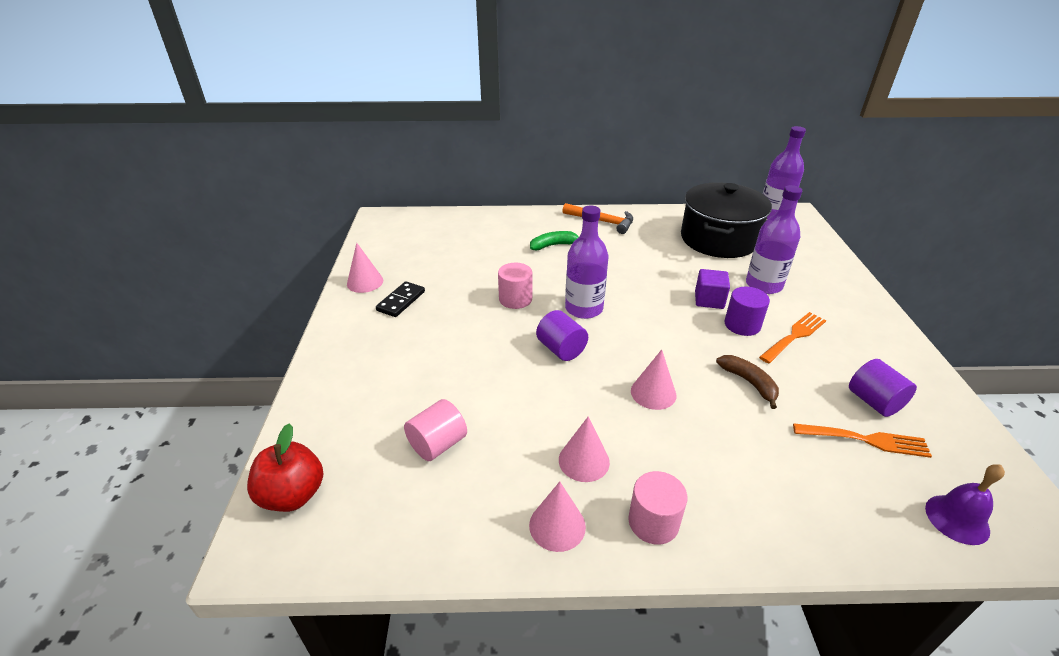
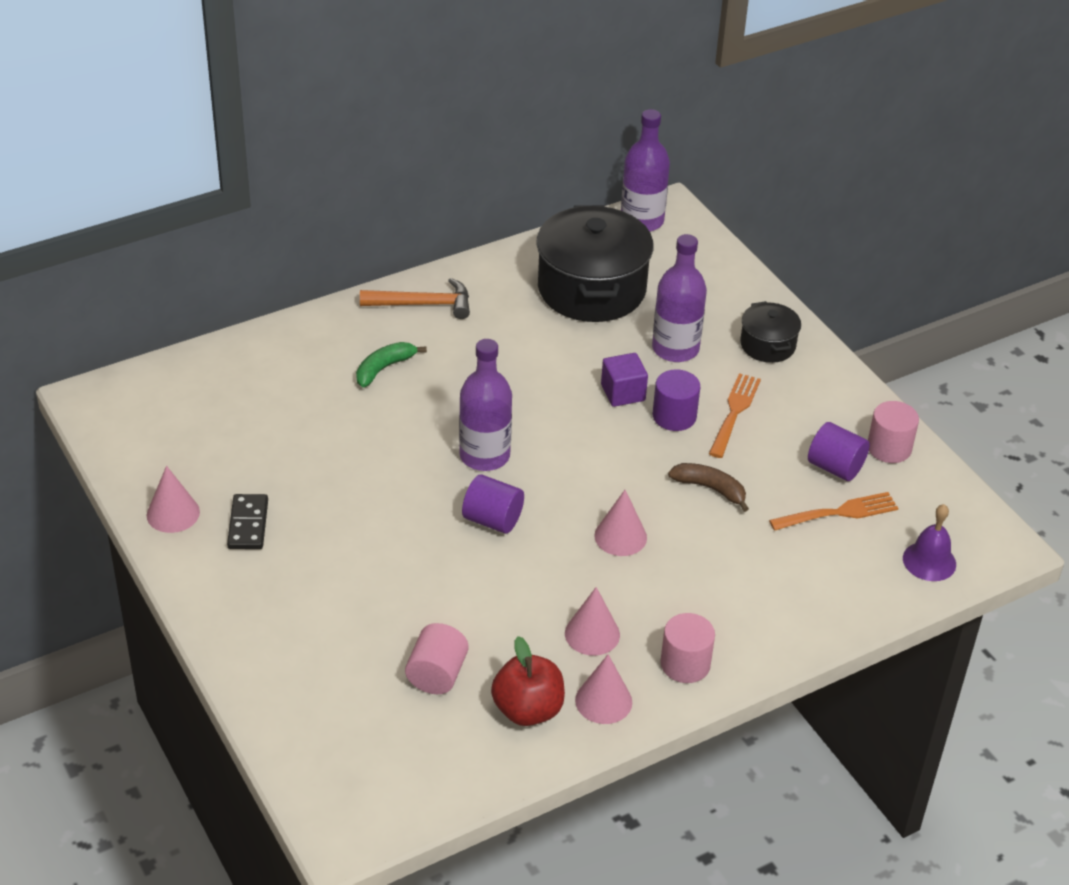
camera: 30 degrees left, 5 degrees up
(293, 495) = (332, 778): red apple -> red apple (528, 710)
(515, 299) = (392, 471): pink cylinder -> pink cylinder (889, 448)
(841, 301) = (767, 345): none -> black pot

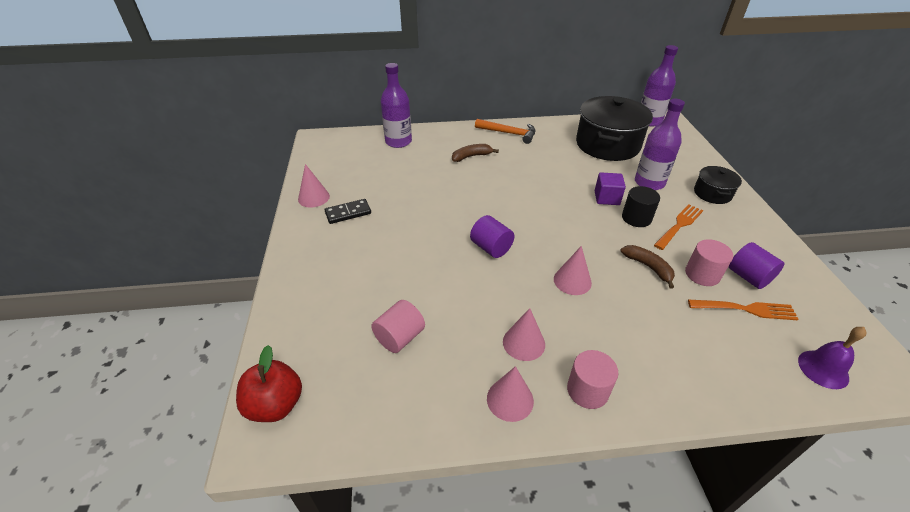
camera: 25 degrees right, 0 degrees up
(248, 524) = (348, 213): black domino -> black domino turned 45 degrees clockwise
(384, 368) = (471, 156): green banana -> brown banana
(484, 456) = (505, 211): purple bottle -> purple bottle (398, 142)
(528, 710) = (449, 386): red apple -> red apple (276, 405)
(674, 416) = (636, 218): purple cylinder -> black cylinder
(889, 448) = (794, 274): pink cylinder -> pink cylinder (702, 274)

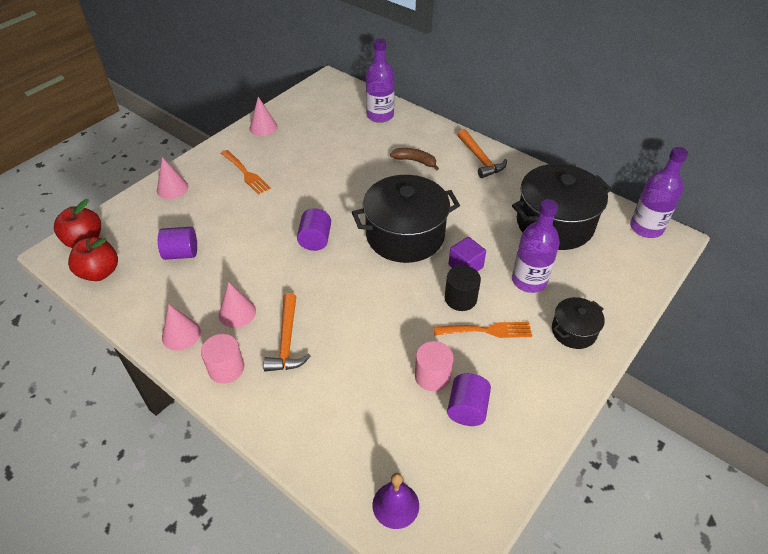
camera: 45 degrees right, 5 degrees up
(343, 418) = (100, 272): none -> red apple
(348, 213) = (267, 152): black domino -> none
(399, 337) = (181, 253): pink cylinder -> purple cylinder
(543, 204) = (405, 235): none -> black pot
(572, 281) = (330, 302): pink cone -> pink cone (172, 188)
(591, 330) = (287, 341): none -> orange hammer
(648, 267) = (400, 338): brown banana -> none
(746, 309) = (418, 424): orange fork -> orange fork (246, 173)

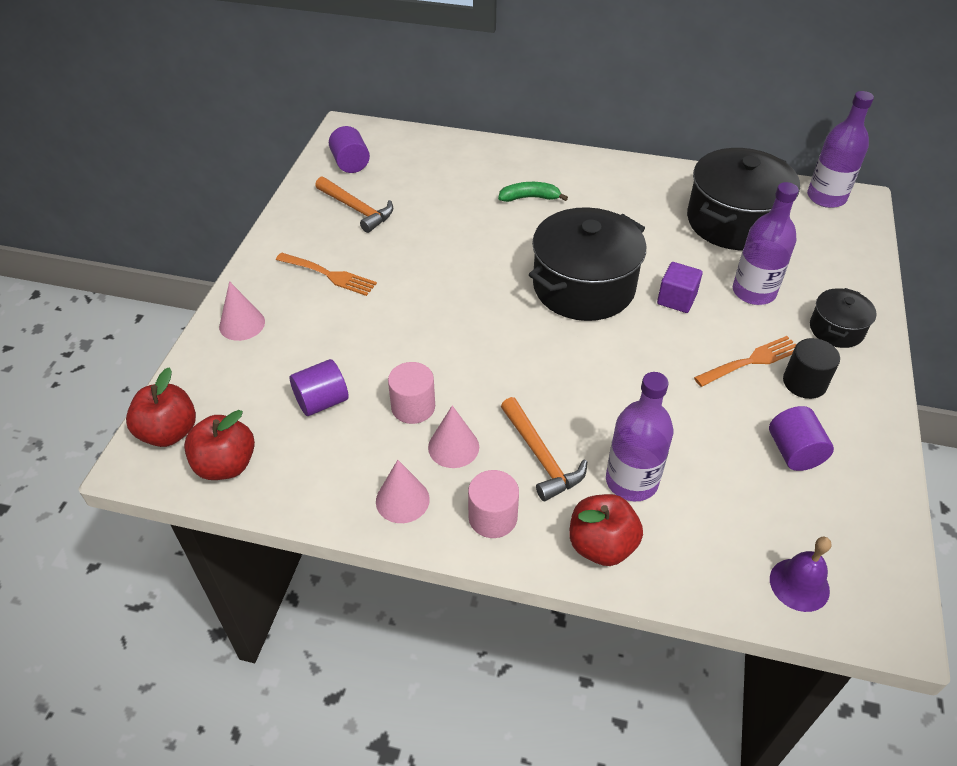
camera: 25 degrees left, 0 degrees up
(263, 127) = (306, 211): pink cone -> none
(280, 416) = (601, 545): none -> red apple
(315, 240) = (482, 327): purple cylinder -> purple cylinder (350, 163)
(380, 115) = (446, 155): purple bottle -> purple bottle (631, 481)
(415, 161) = (530, 198): brown banana -> green banana
(432, 376) = (732, 431): pink cylinder -> pink cylinder (413, 407)
(460, 298) = (698, 336): black cylinder -> black cylinder (804, 383)
(480, 159) = (602, 174): orange hammer -> orange hammer (357, 209)

